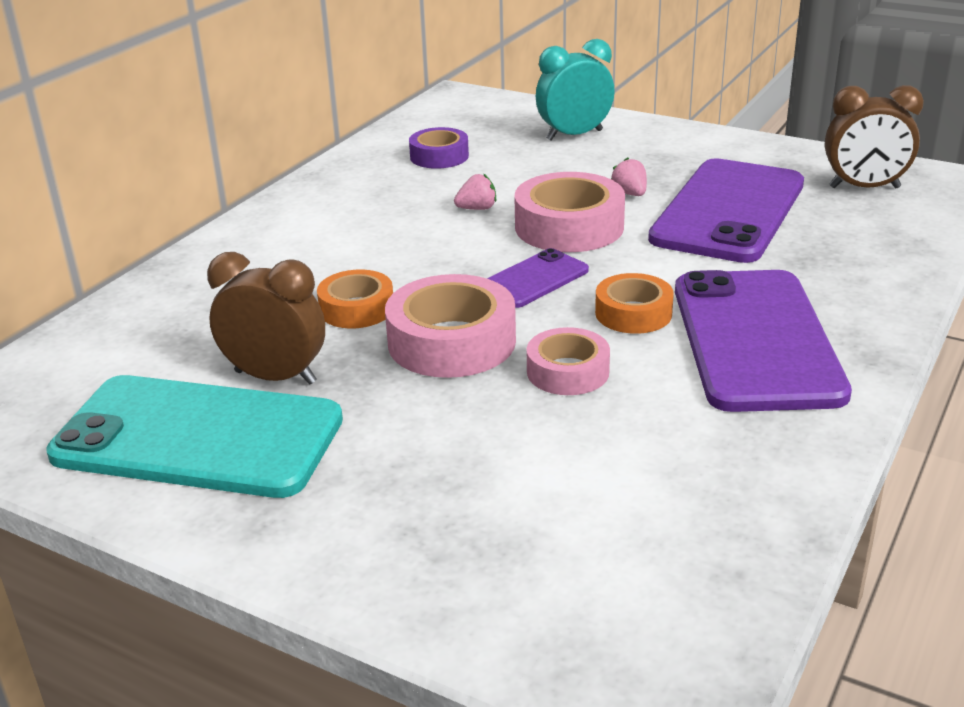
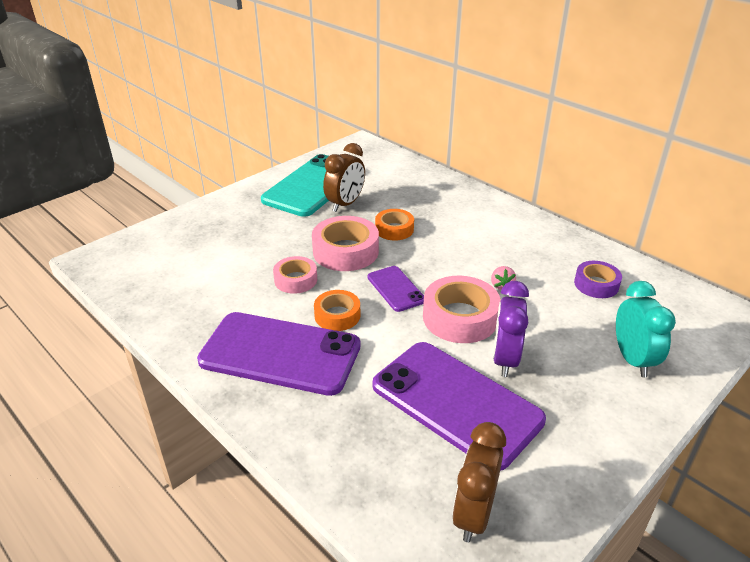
camera: 105 degrees right, 5 degrees up
(630, 194) = (505, 359): pink strawberry -> purple clock

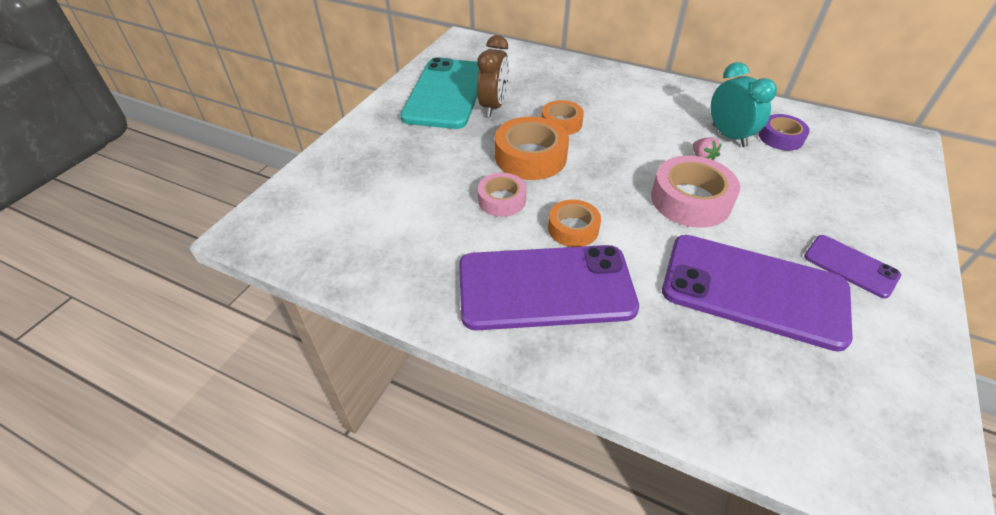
camera: 20 degrees left, 10 degrees up
(345, 251) = (530, 157): pink tape -> orange tape
(396, 289) = (609, 185): purple phone -> purple phone (850, 266)
(473, 514) = (858, 404): brown clock -> none
(505, 359) = (762, 232): purple clock -> none
(633, 359) = (864, 202): turquoise clock -> turquoise clock (729, 136)

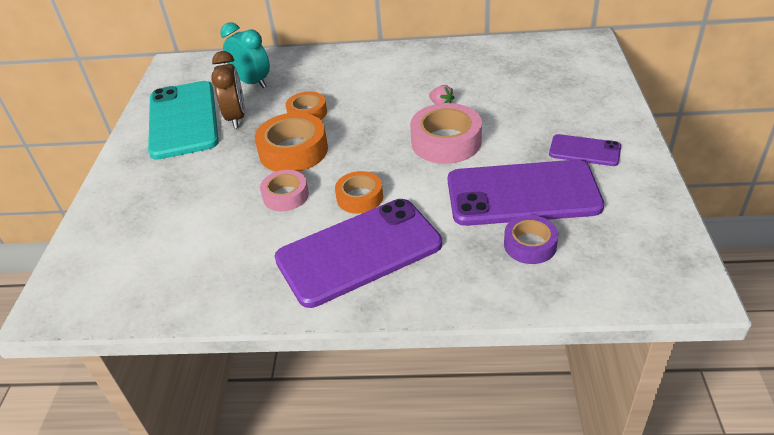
camera: 20 degrees left, 5 degrees down
(729, 136) = (455, 80): turquoise clock -> turquoise clock (252, 82)
(780, 137) = (496, 68): purple tape -> purple tape (530, 245)

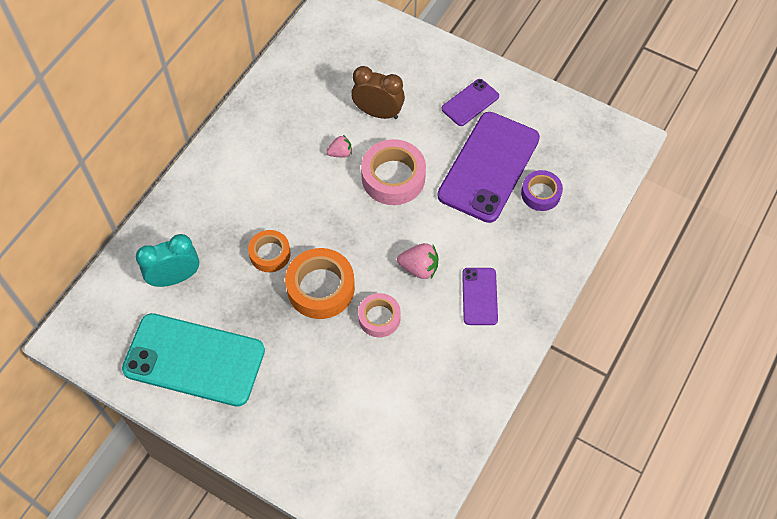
camera: 65 degrees left, 20 degrees up
(236, 118) = (229, 313): brown clock -> brown clock (378, 112)
(359, 252) = (479, 296): purple phone -> purple phone, size x0.49
(360, 197) = (419, 268): orange tape -> pink strawberry

